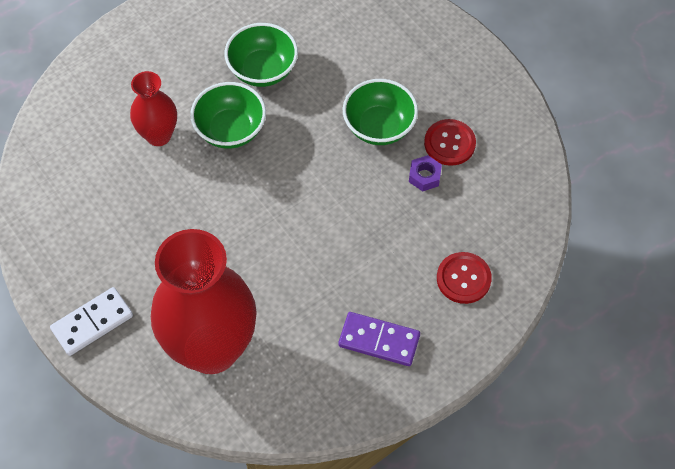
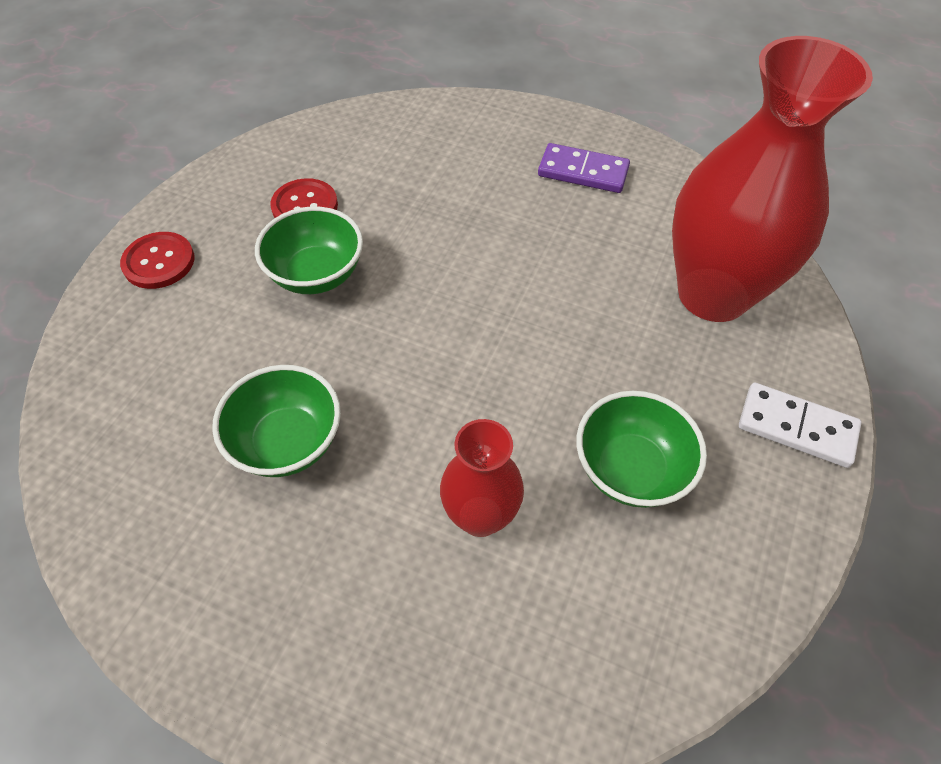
camera: 120 degrees left, 5 degrees down
(230, 130) = (415, 428): green bowl -> green bowl (630, 469)
(379, 340) = (583, 172): purple domino -> purple domino turned 60 degrees counterclockwise
(424, 176) = (363, 210): purple nut -> none
(463, 278) = (467, 140): red button -> red button (159, 262)

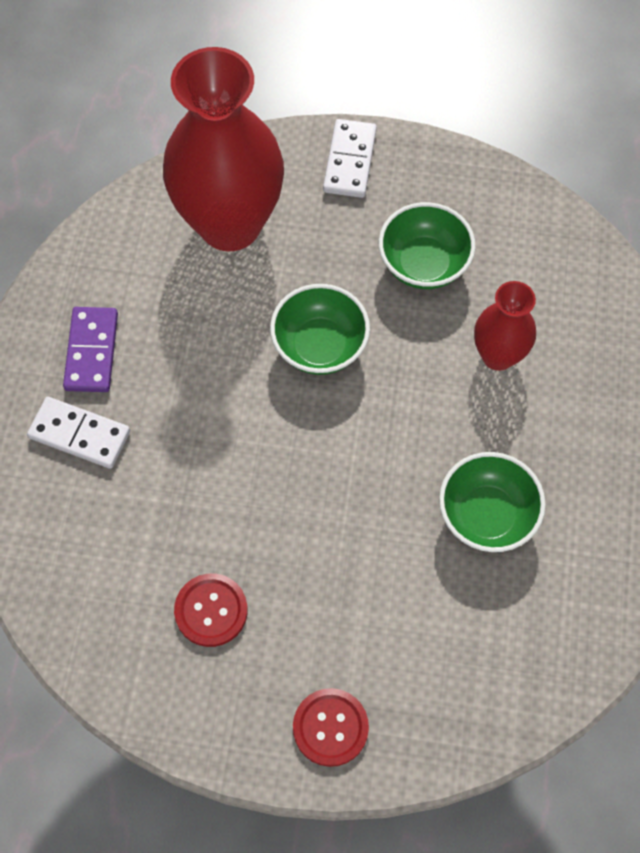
camera: 105 degrees left, 10 degrees up
(316, 274) = (301, 562): green bowl -> green bowl (320, 346)
(502, 153) = (80, 434): none -> white domino

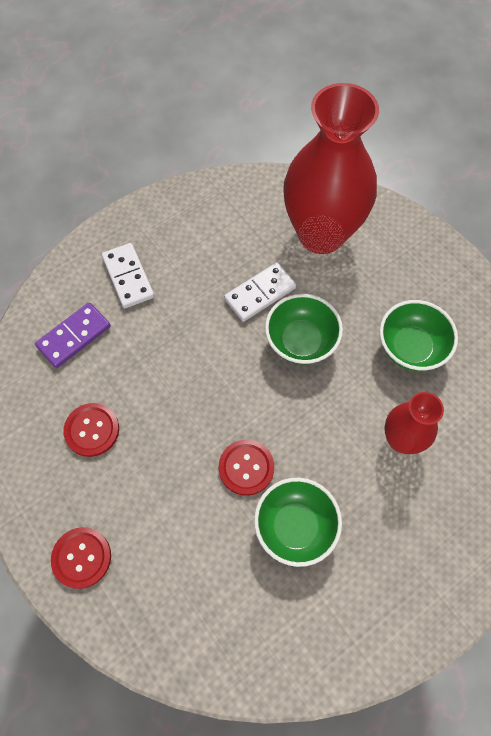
camera: 45 degrees right, 0 degrees up
(92, 351) = (179, 240): purple domino -> purple domino (74, 336)
(350, 161) = (427, 254): white domino -> white domino (260, 294)
(392, 506) = (246, 468): none -> red button

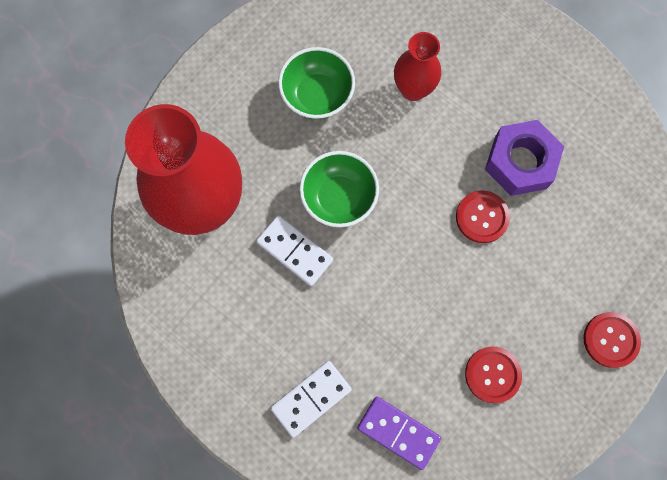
camera: 105 degrees left, 10 degrees up
(295, 526) = (520, 162): green bowl -> purple nut

